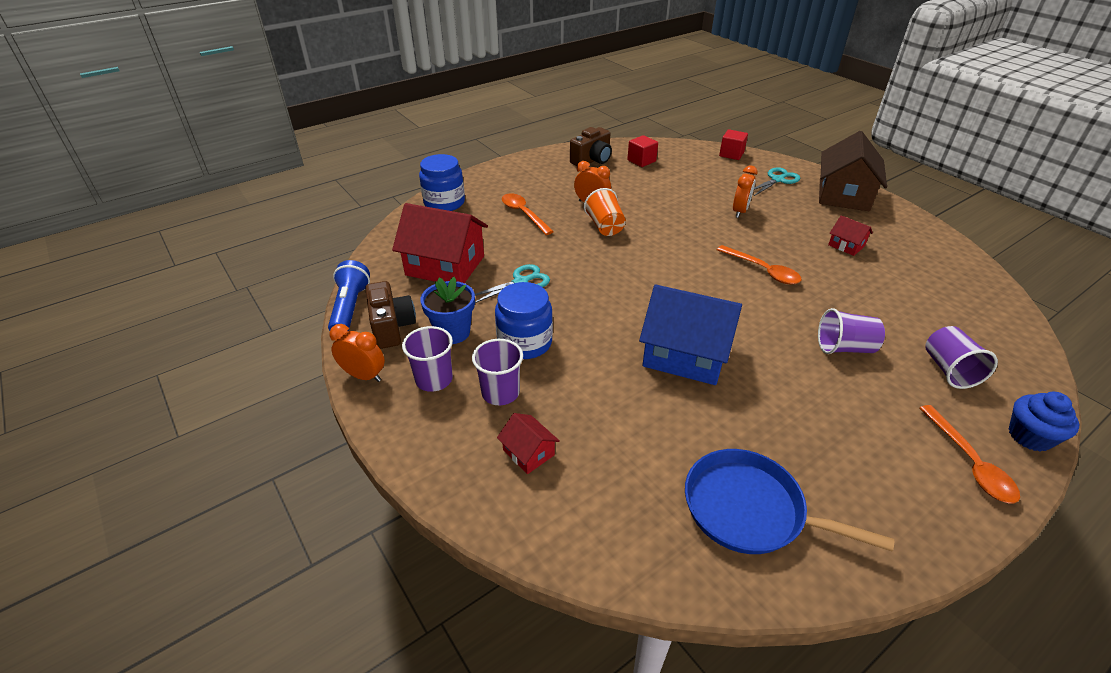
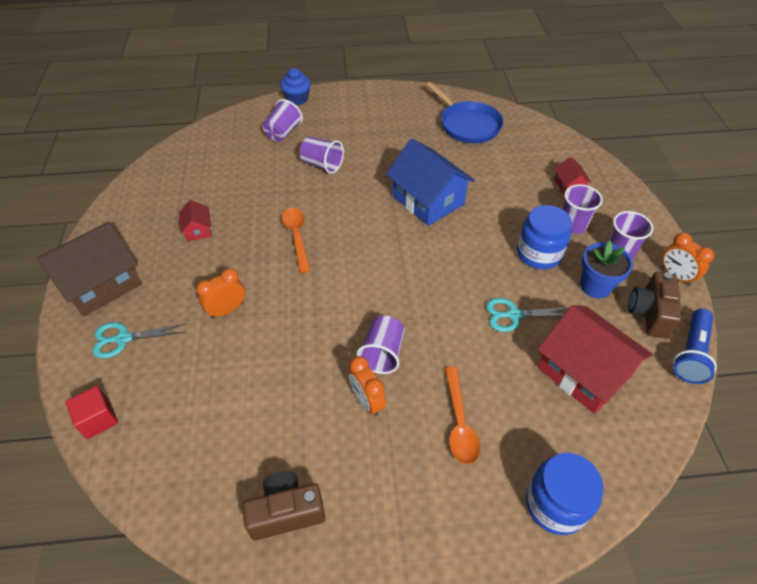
camera: 150 degrees left, 10 degrees up
(605, 227) = (382, 353): orange cup -> purple cup
(641, 161) = (223, 469): red cube -> none
(970, 463) = (342, 102): orange spoon -> none

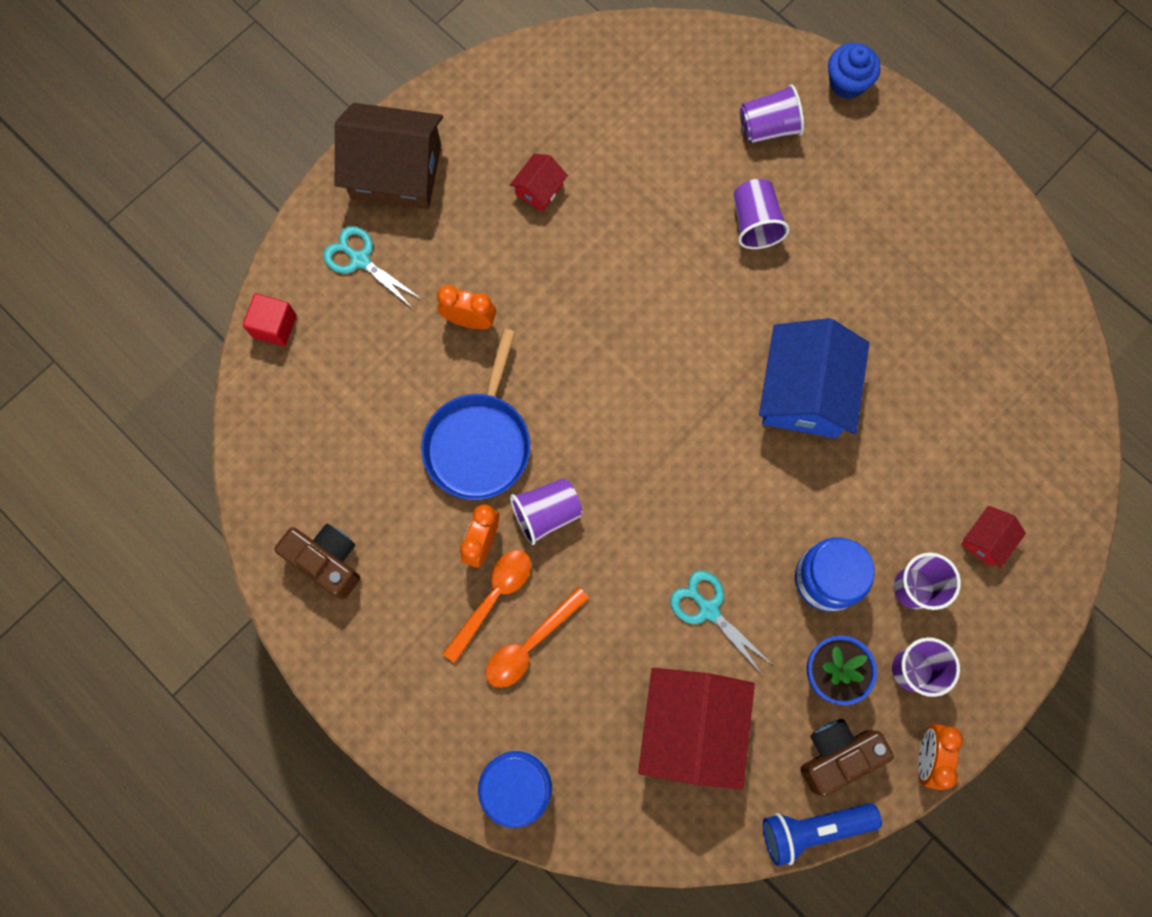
camera: 50 degrees right, 25 degrees up
(296, 236) = (620, 298): orange spoon -> orange spoon (493, 597)
(468, 125) = (996, 334): blue pan -> blue pan (479, 443)

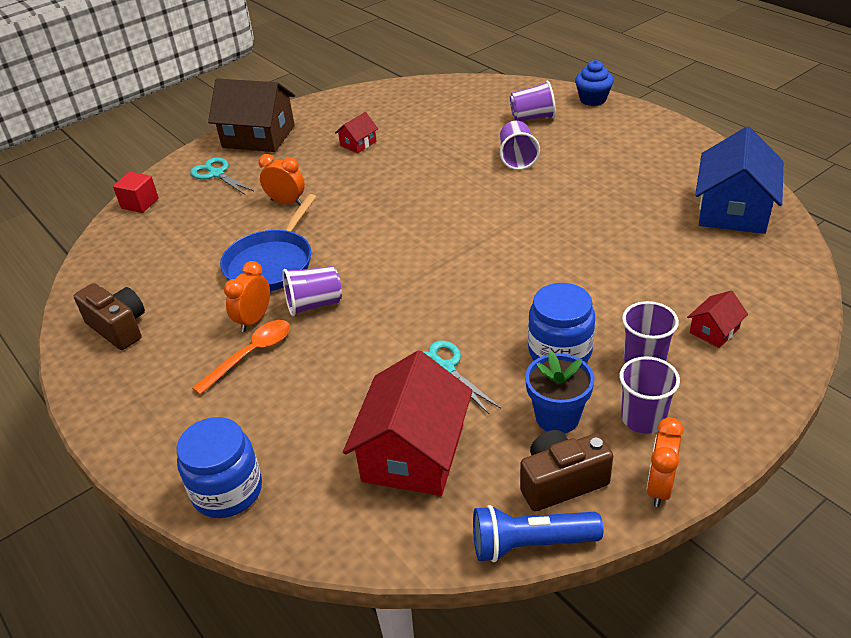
camera: 10 degrees right, 35 degrees down
(529, 645) = (273, 387): orange spoon -> none
(805, 392) = (549, 240): blue house -> blue house (733, 210)

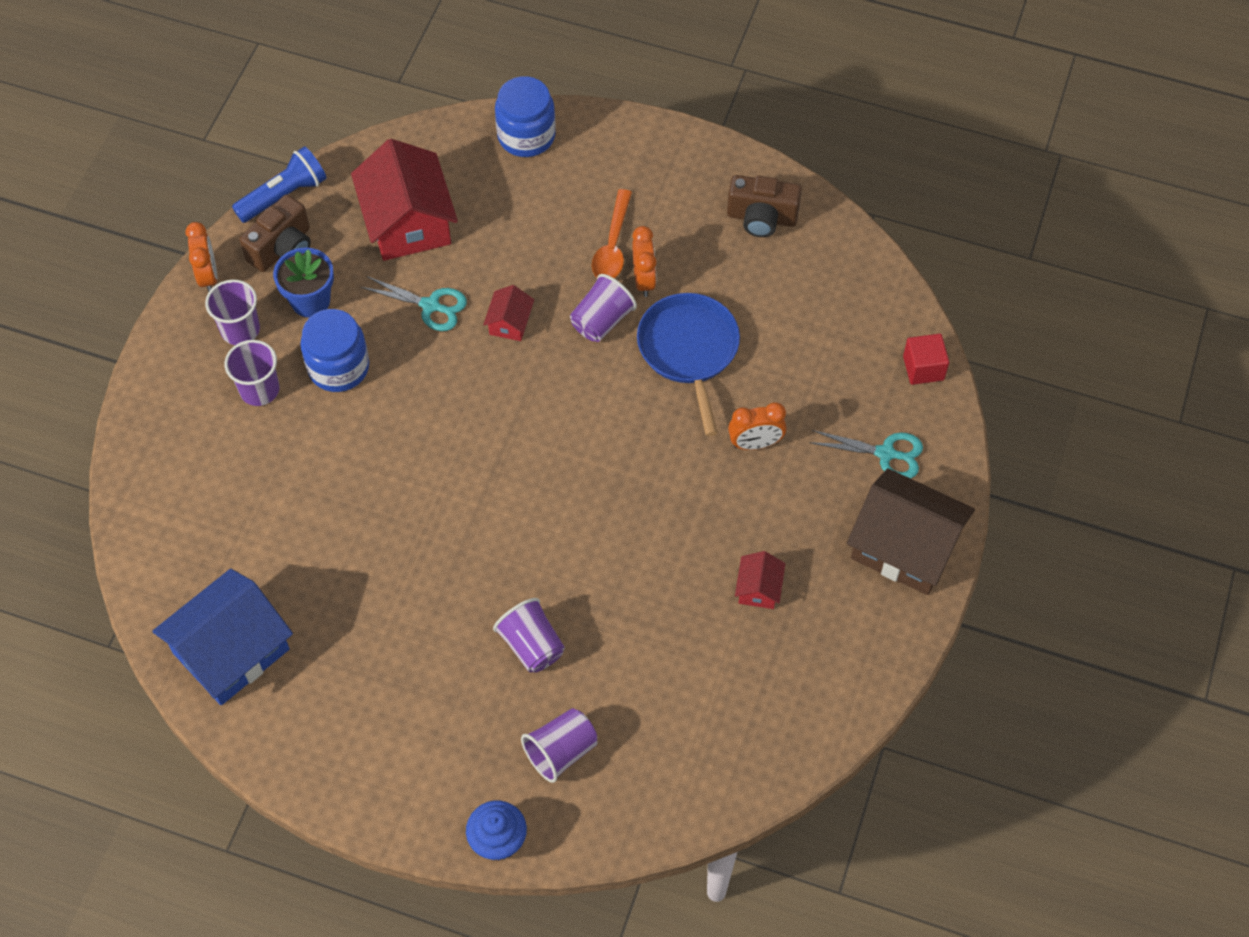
camera: 145 degrees right, 20 degrees up
(258, 136) = (904, 547): brown house -> brown house turned 45 degrees clockwise
(714, 331) = (206, 452): red house -> red house (509, 323)
(733, 210) = (231, 651): blue house -> blue house turned 60 degrees clockwise

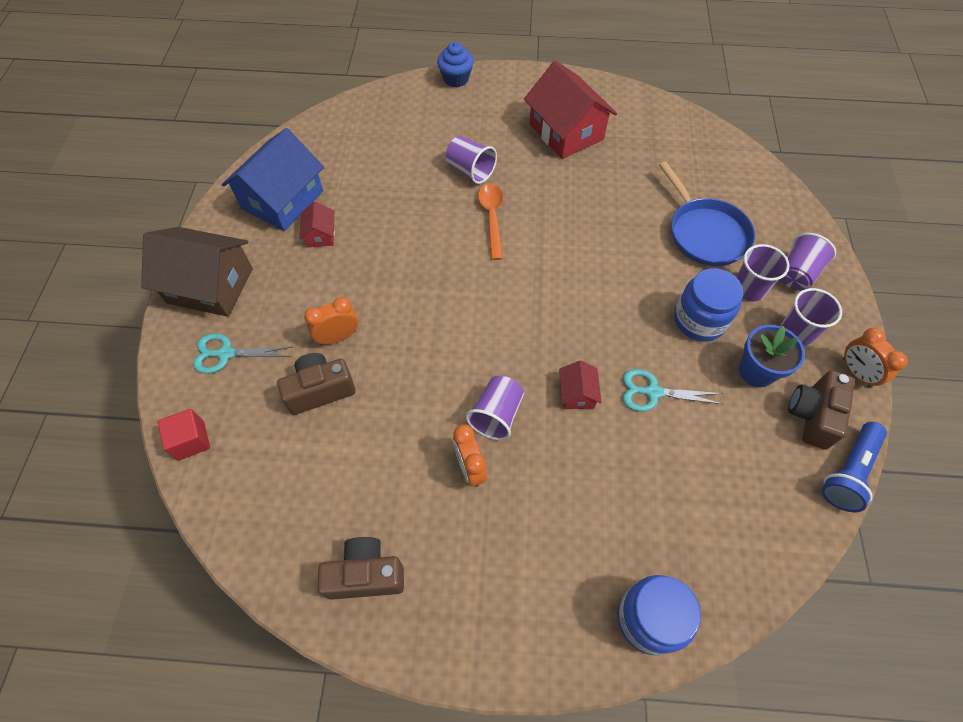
camera: 165 degrees right, 0 degrees up
(231, 651) = (659, 130): blue house -> blue house (282, 200)
(408, 222) = (717, 473): red house -> red house (566, 132)
(561, 751) = (433, 122): purple cup -> purple cup (796, 274)
(612, 246) = (511, 498): orange spoon -> orange spoon (492, 217)
(689, 350) = (410, 406): blue pan -> blue pan (705, 233)
(783, 388) = (320, 390): none -> brown camera

